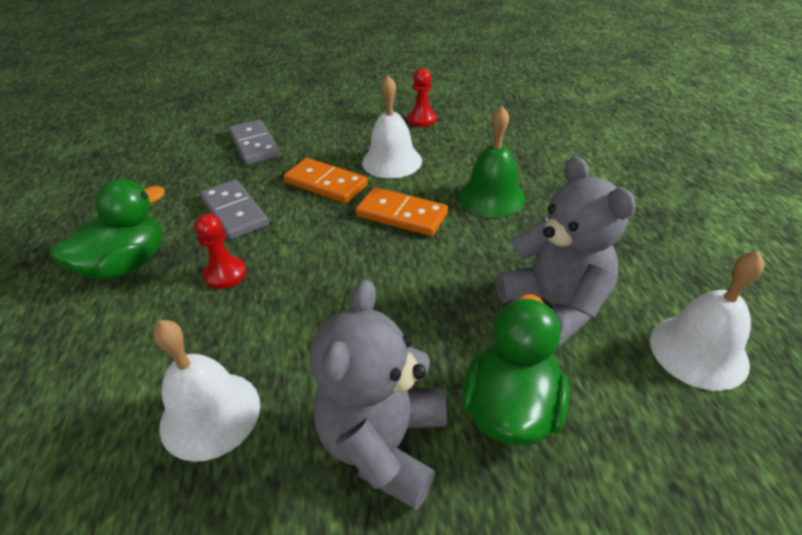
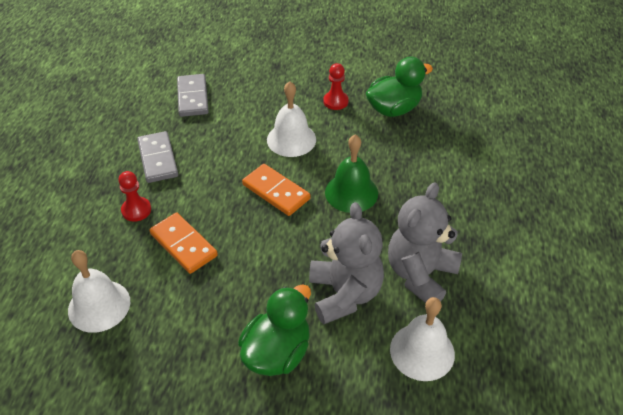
camera: 15 degrees right, 5 degrees up
(126, 265) = (74, 186): green duck -> green duck (394, 109)
(326, 184) = (232, 149): orange domino -> orange domino (183, 245)
(384, 443) = (192, 351): grey teddy bear -> grey teddy bear (420, 274)

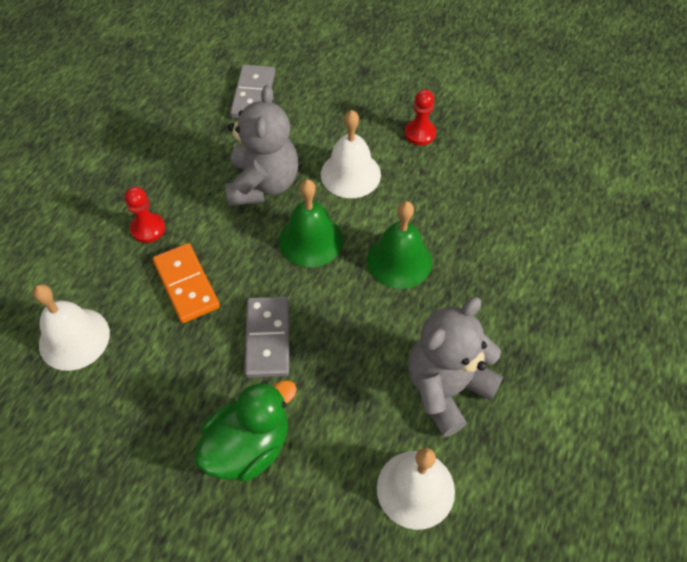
camera: 15 degrees right, 10 degrees up
(158, 159) = (190, 168): grey domino -> grey domino (268, 338)
(276, 192) = (311, 240): orange domino -> green bell
(344, 294) = (348, 392): grey teddy bear -> grey teddy bear (263, 184)
(394, 109) = (488, 158): green duck -> none

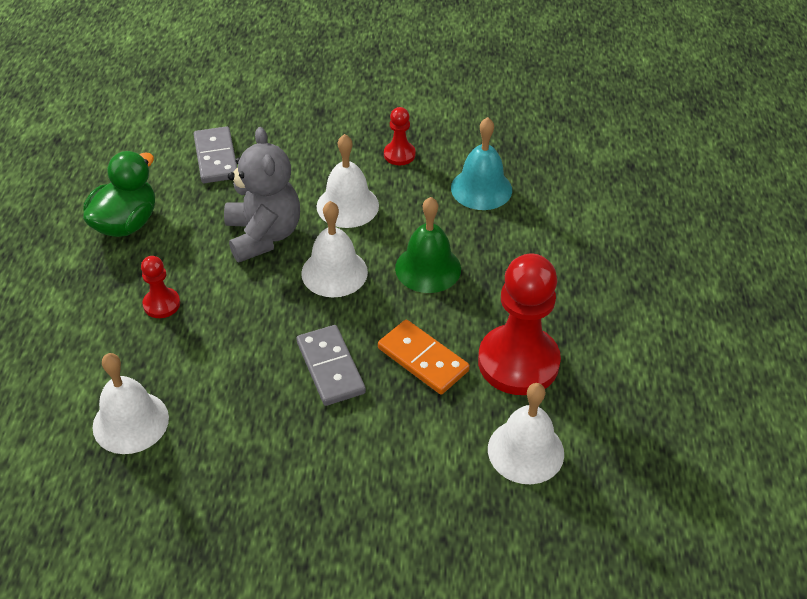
camera: 20 degrees left, 10 degrees down
(186, 284) = (226, 343): orange domino -> orange domino (422, 359)
(248, 446) = (354, 463): green duck -> green duck (126, 223)
(311, 240) = (334, 272): green bell -> white bell
(446, 388) = (518, 362): grey teddy bear -> red pawn
(484, 189) = (481, 188): none -> turquoise bell

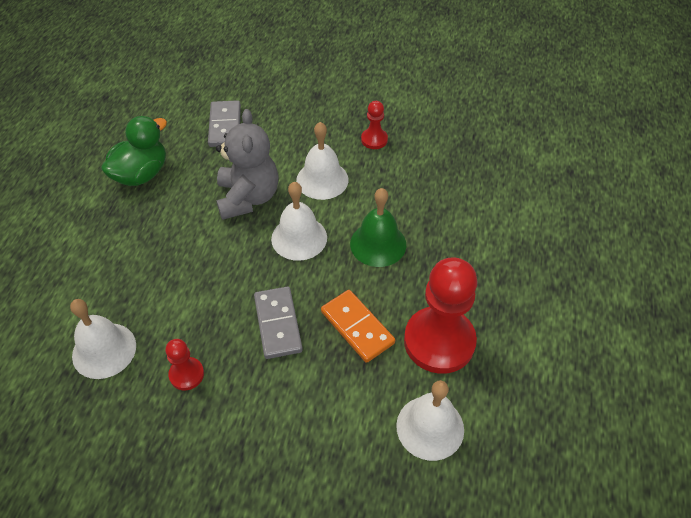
camera: 10 degrees right, 5 degrees up
(161, 304) = (153, 248): red pawn -> red pawn (186, 374)
(481, 188) = (437, 177): turquoise bell -> none

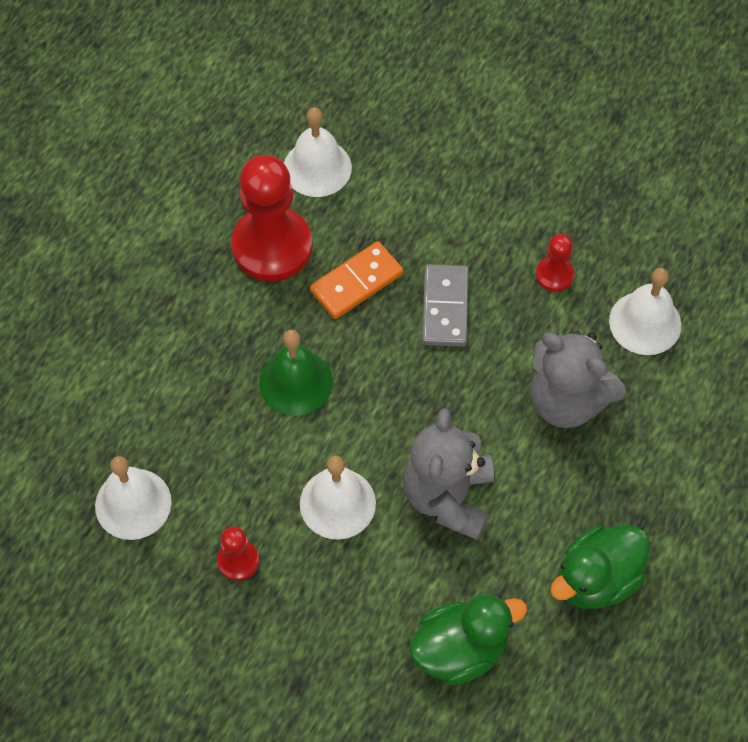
camera: 165 degrees left, 10 degrees up
(168, 275) = (567, 400): none -> grey teddy bear
(225, 126) = (460, 649): grey domino -> green duck
(299, 238) = (393, 415): white bell -> white bell (133, 503)
(357, 327) = (356, 282): orange domino -> orange domino turned 75 degrees clockwise

